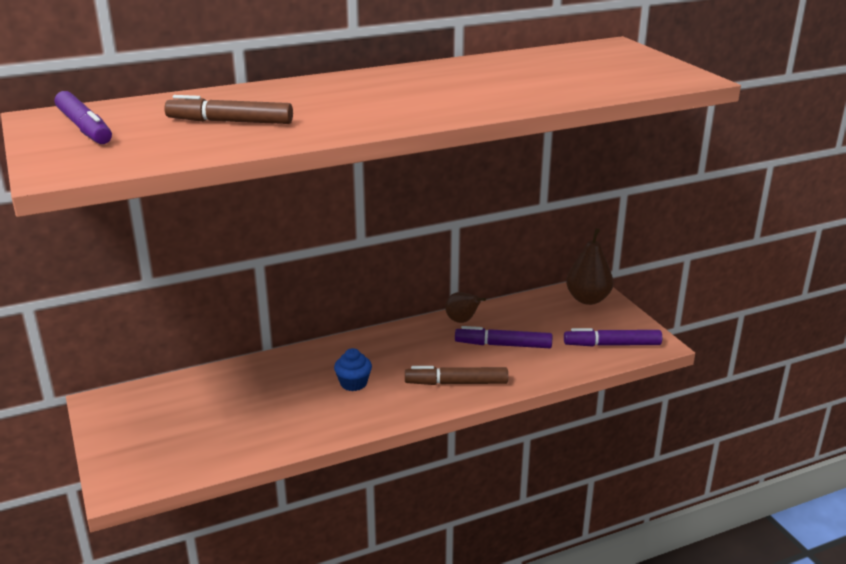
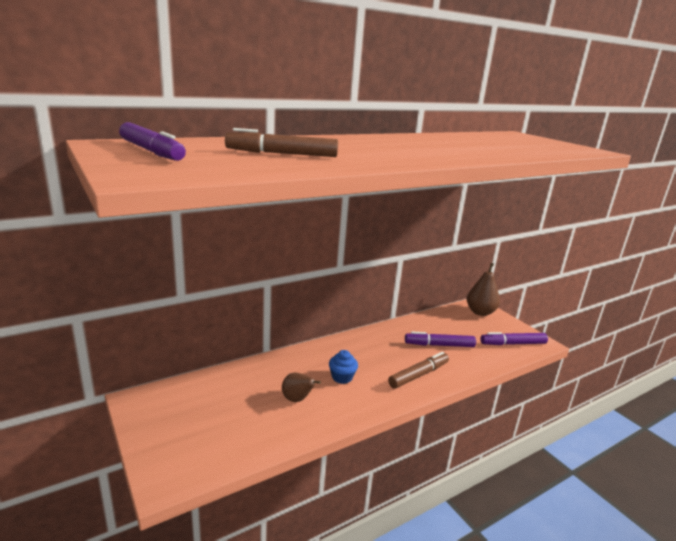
camera: 10 degrees left, 5 degrees down
(456, 383) = (419, 375): brown marker -> brown marker turned 150 degrees clockwise
(462, 321) = (403, 328): brown pear -> brown pear (297, 399)

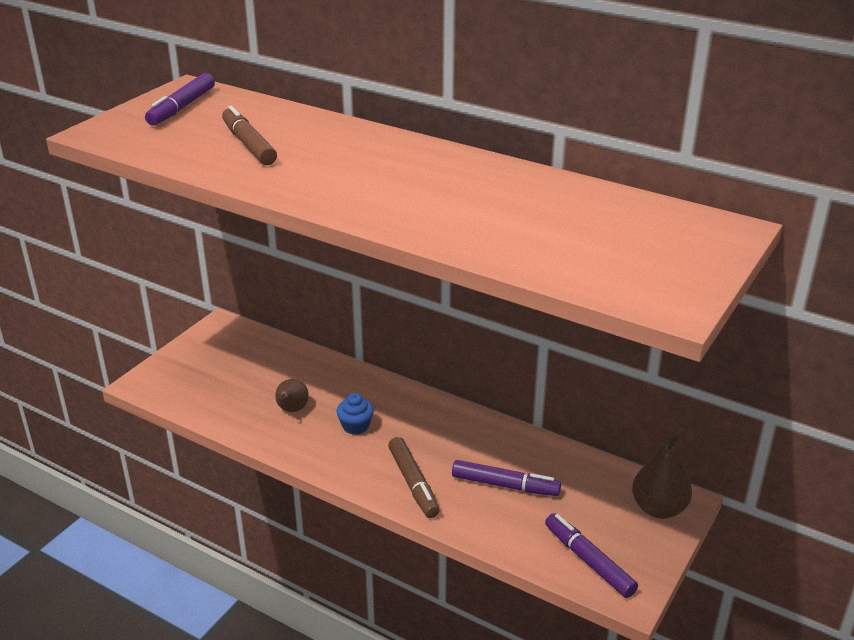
camera: 65 degrees right, 10 degrees up
(419, 375) = (413, 483): brown marker -> brown marker turned 45 degrees clockwise
(439, 345) = (505, 485): purple marker -> purple marker turned 135 degrees clockwise

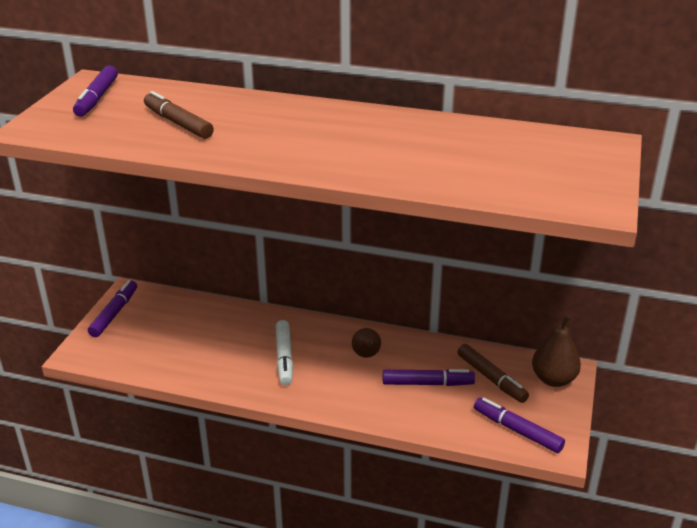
camera: 15 degrees left, 0 degrees up
(197, 346) = (114, 313): none -> purple marker
(292, 410) = (223, 353): brown pear -> brown pear (366, 355)
(355, 426) = (284, 357): blue cupcake -> white marker
(413, 483) = (352, 396): brown marker -> brown marker (491, 378)

